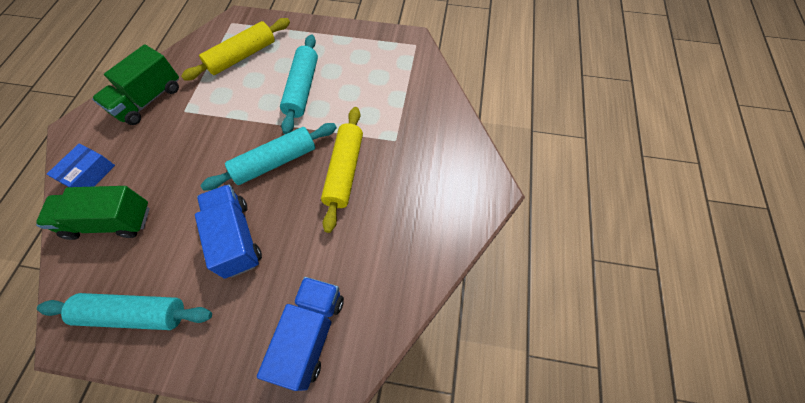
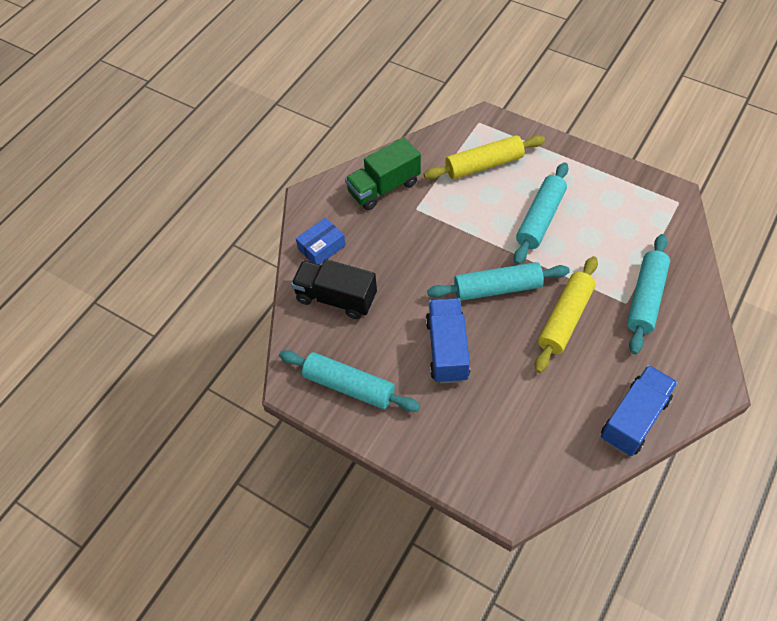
camera: 25 degrees right, 5 degrees down
(110, 221) = (336, 298): green truck -> black truck
(311, 334) = (499, 457): blue truck -> blue truck (634, 419)
(410, 131) = (645, 298): none -> turquoise rolling pin

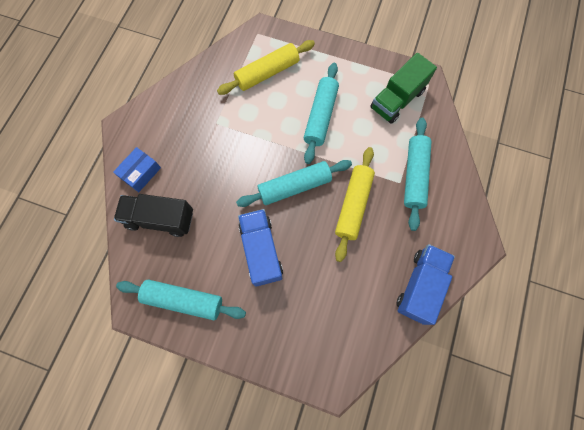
camera: 15 degrees left, 15 degrees up
(384, 187) = (186, 107): green truck -> green truck (397, 99)

